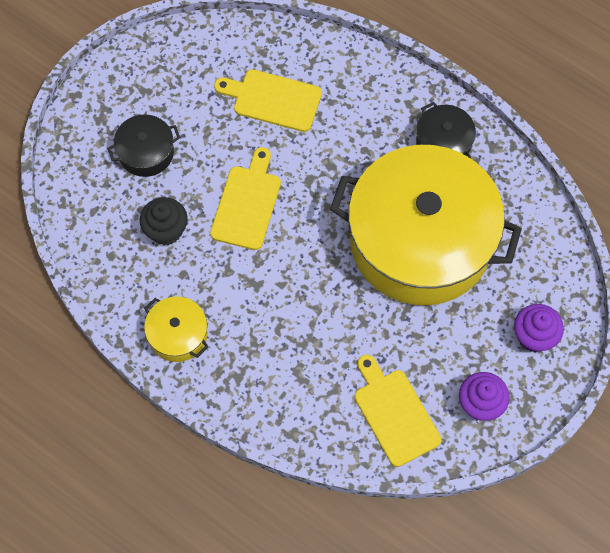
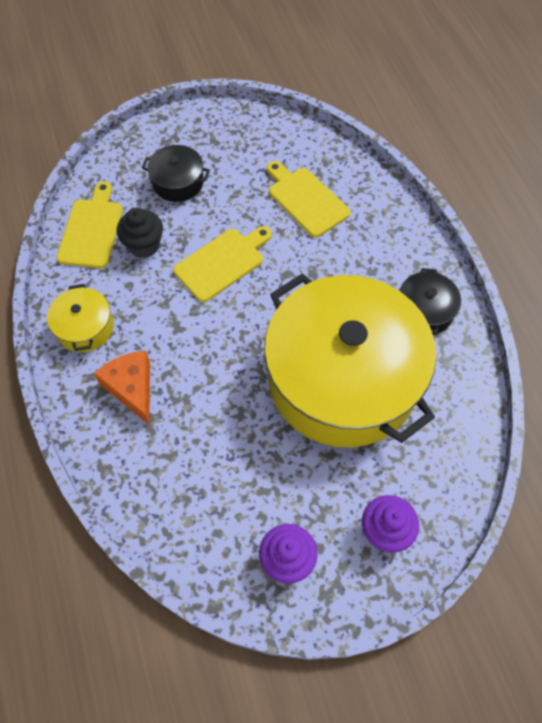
camera: 35 degrees right, 5 degrees down
(260, 358) = (132, 388): none -> orange cheese
(394, 413) = (203, 513): yellow cutting board -> yellow cutting board (92, 230)

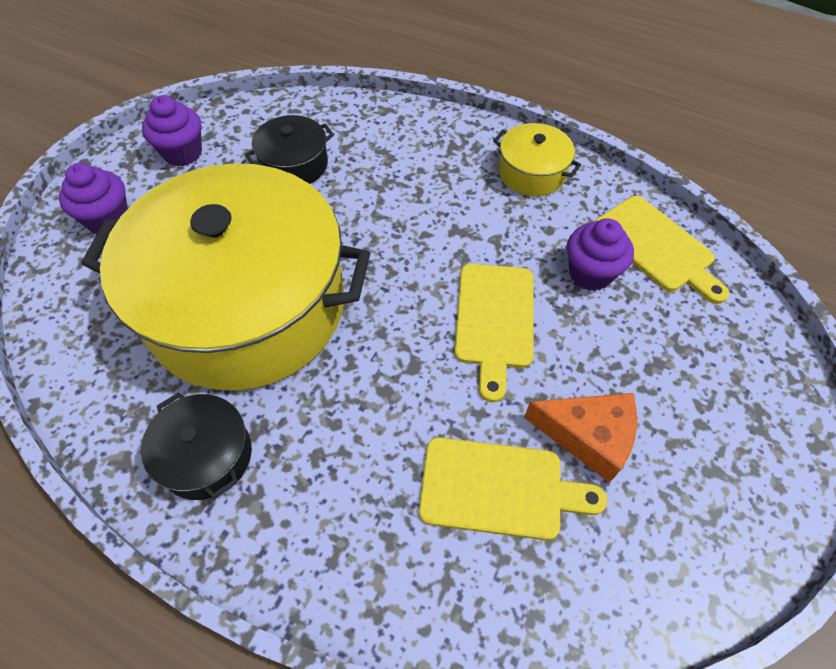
camera: 135 degrees right, 5 degrees down
(132, 388) = (433, 163): orange cheese -> orange cheese (587, 436)
(144, 245) = (590, 273): black cupcake -> purple cupcake
(178, 182) = (663, 370): black pot -> black pot (294, 164)

